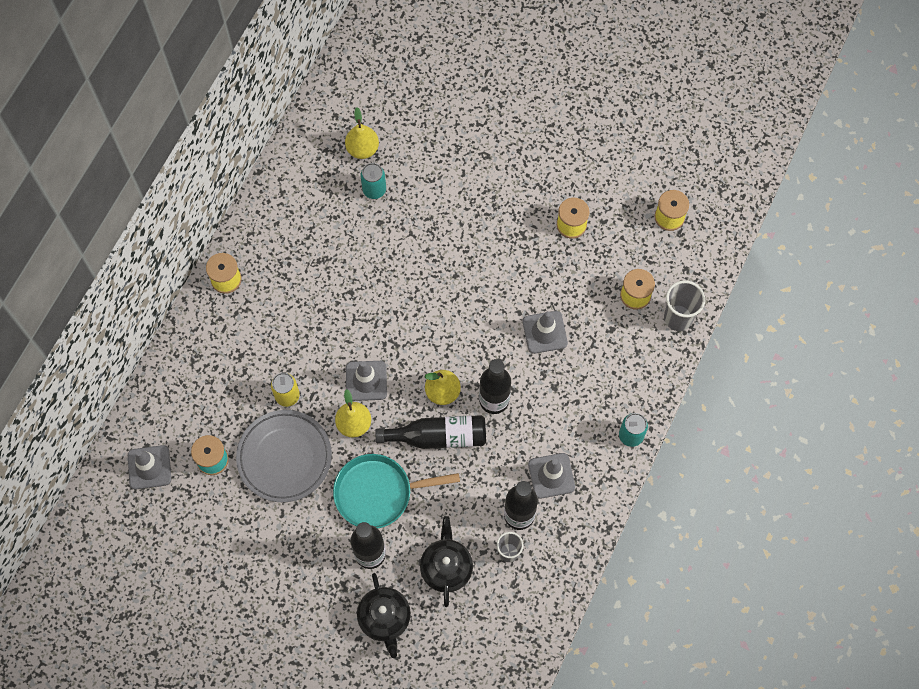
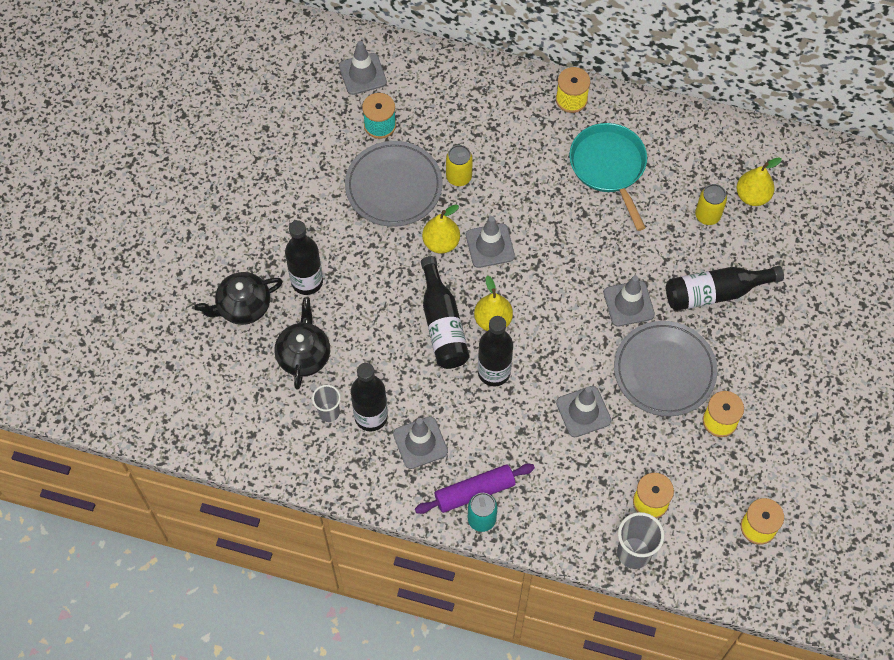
camera: 80 degrees right, 5 degrees down
(374, 190) = (707, 215): turquoise can -> yellow can
(378, 493) = (372, 277): turquoise pan -> turquoise pan (609, 167)
(446, 567) = (304, 355): black teapot -> black teapot turned 75 degrees counterclockwise
(448, 273) = (628, 303): none -> grey traffic cone
(451, 201) = (715, 292): none -> black bottle
(518, 258) = (664, 371): none -> grey plate
(605, 437) = (474, 492): none -> purple rolling pin

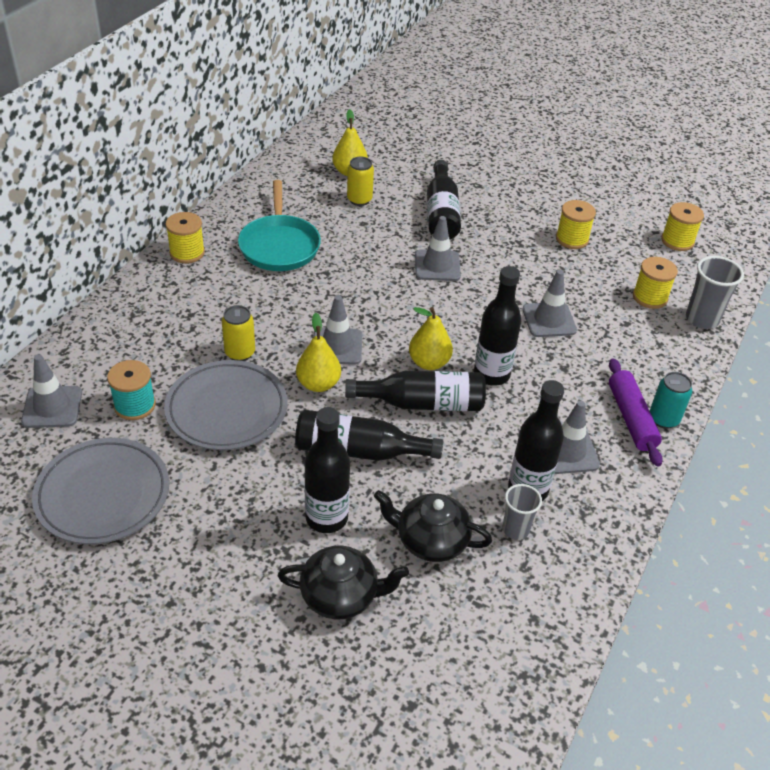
camera: 80 degrees left, 20 degrees down
(243, 306) = (341, 595): black teapot -> black teapot turned 75 degrees counterclockwise
(378, 288) = (359, 450): none -> black bottle
(609, 167) = (279, 245): turquoise pan -> turquoise pan turned 90 degrees counterclockwise
(664, 371) = (515, 260): grey plate -> grey plate (103, 495)

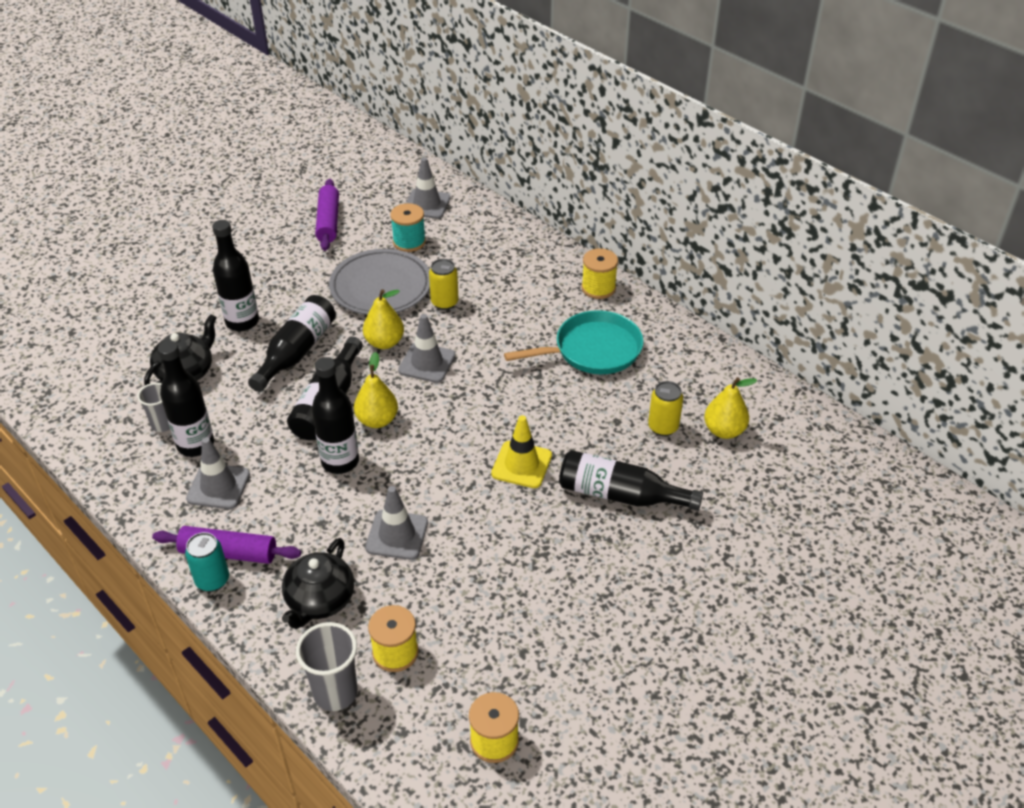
camera: 110 degrees right, 0 degrees up
(103, 495) = (328, 221): grey plate -> purple rolling pin
(279, 245) = (593, 350): turquoise pan -> turquoise pan turned 150 degrees clockwise
(341, 595) = (172, 316): black teapot -> black teapot (319, 600)
(437, 266) = (521, 465): grey traffic cone -> yellow traffic cone
(572, 239) = (533, 612): yellow spool -> none

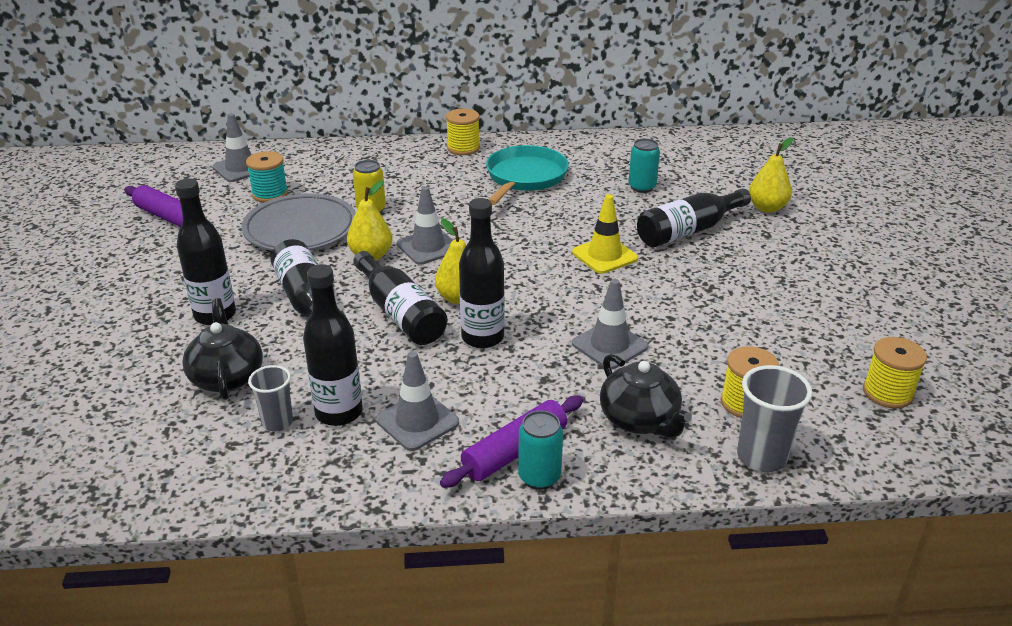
camera: 50 degrees left, 10 degrees down
(663, 427) = (642, 187): yellow can -> turquoise can
(724, 430) = (674, 169): yellow pear -> yellow pear (767, 208)

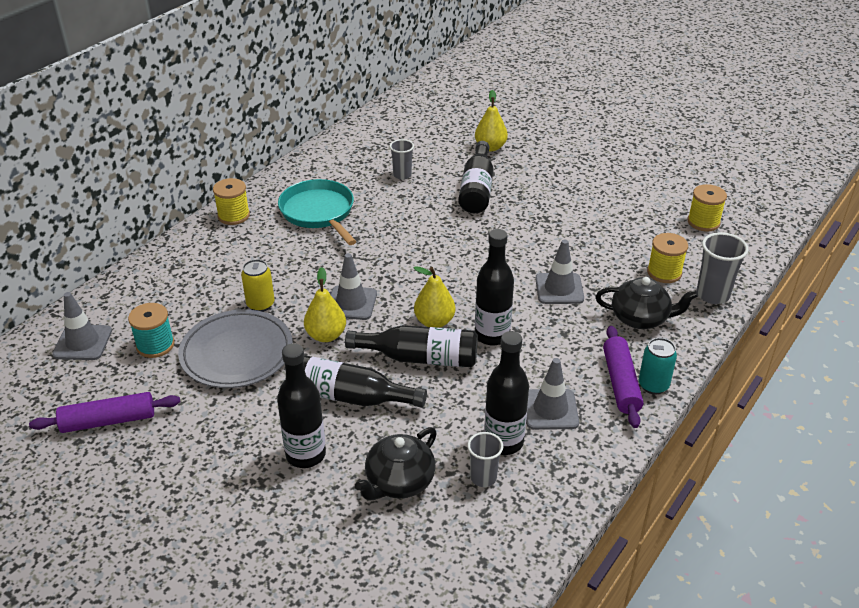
camera: 50 degrees left, 5 degrees up
(227, 377) = (399, 482): black teapot -> black teapot turned 75 degrees counterclockwise
(604, 255) = (462, 236): yellow traffic cone -> none
(642, 187) = (402, 175): turquoise can -> grey cup

